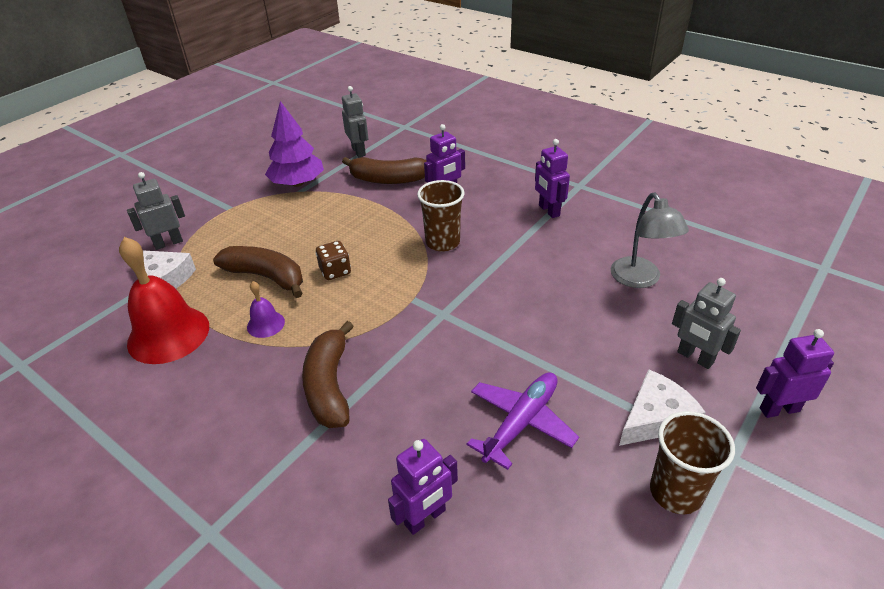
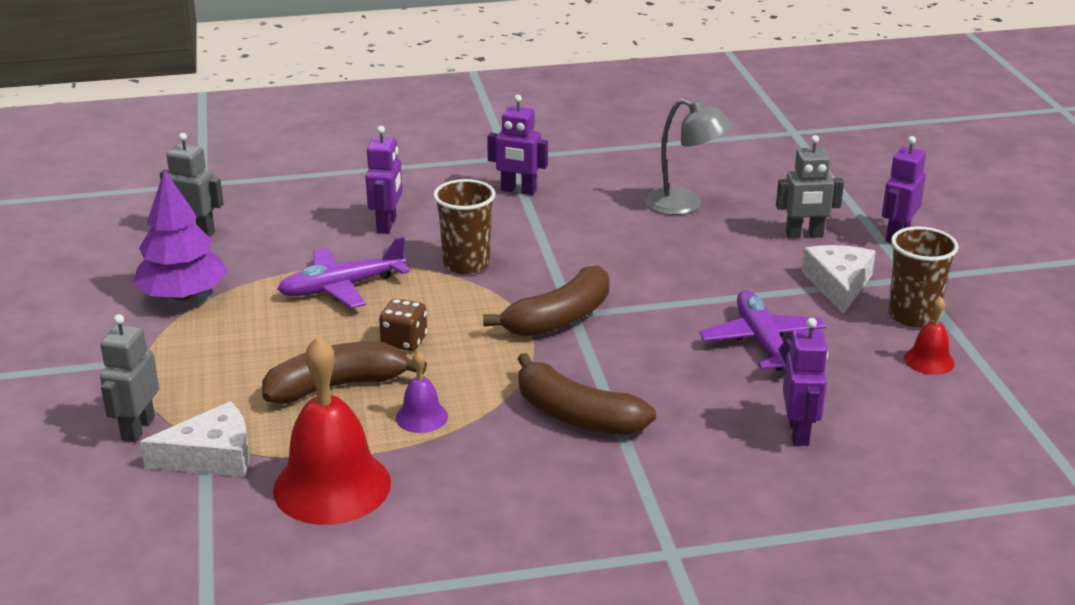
camera: 50 degrees left, 10 degrees down
(364, 219) = (342, 287): none -> purple plane
(388, 179) = (293, 241): brown banana -> brown banana (559, 319)
(623, 545) = (929, 360): none -> red bell

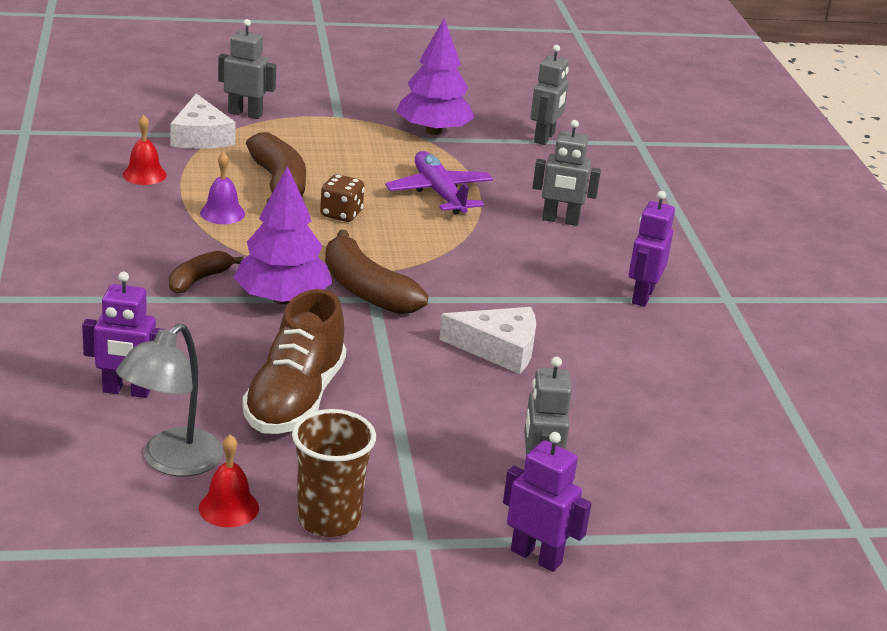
camera: 90 degrees right, 0 degrees up
(332, 486) = (144, 174): red bell -> red bell, size x0.48
(387, 224) = (560, 220): purple robot -> grey robot
(466, 264) = (478, 253): brown cup -> none
(576, 415) = (199, 280): brown banana -> brown banana, size x0.59
(594, 363) = (282, 299): none -> purple tree
(684, 205) = (615, 399): grey lamp -> grey lamp (172, 462)
(762, 342) = (295, 399): purple plane -> brown shoe
(838, 284) = (411, 477): white cheese -> white cheese (499, 348)

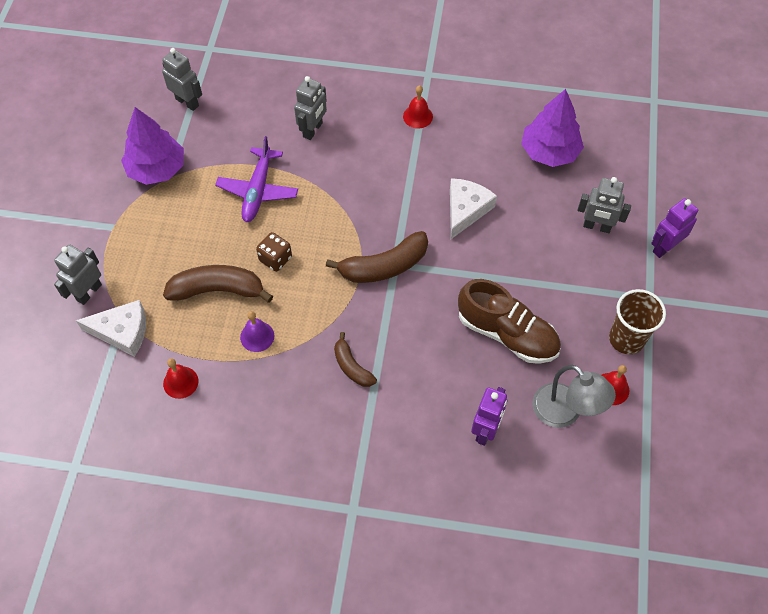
camera: 70 degrees left, 30 degrees up
(282, 299) = (386, 318): purple tree -> purple tree (549, 152)
(439, 193) = (258, 190): purple plane -> purple plane turned 75 degrees counterclockwise
(642, 296) = (417, 116): purple robot -> red bell

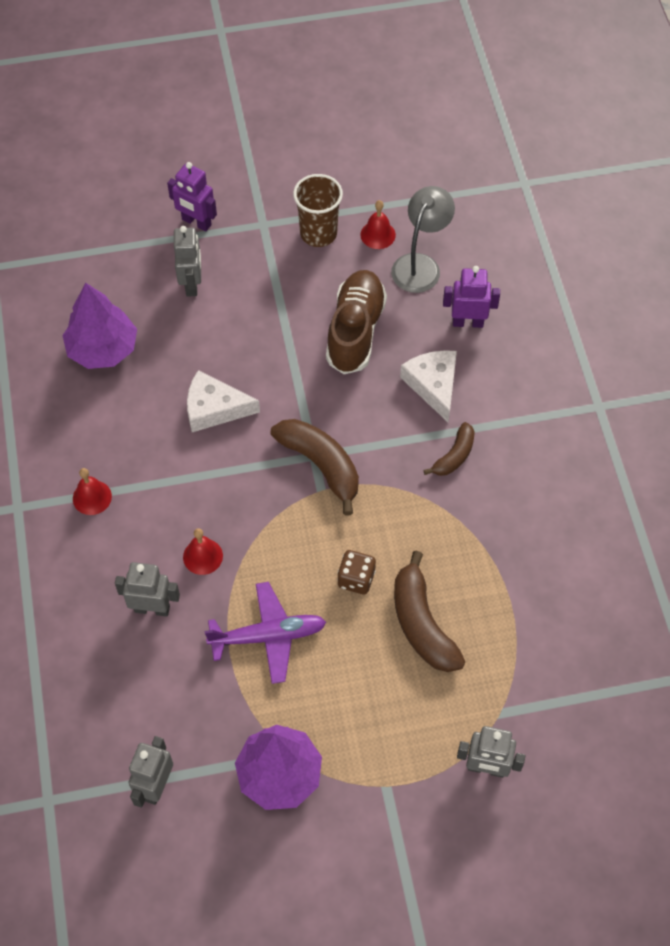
camera: 110 degrees left, 0 degrees up
(122, 331) = (518, 704): white cheese -> white cheese (433, 385)
(180, 382) = (548, 613): red bell -> red bell (203, 556)
(257, 336) = (460, 559): purple bell -> none

